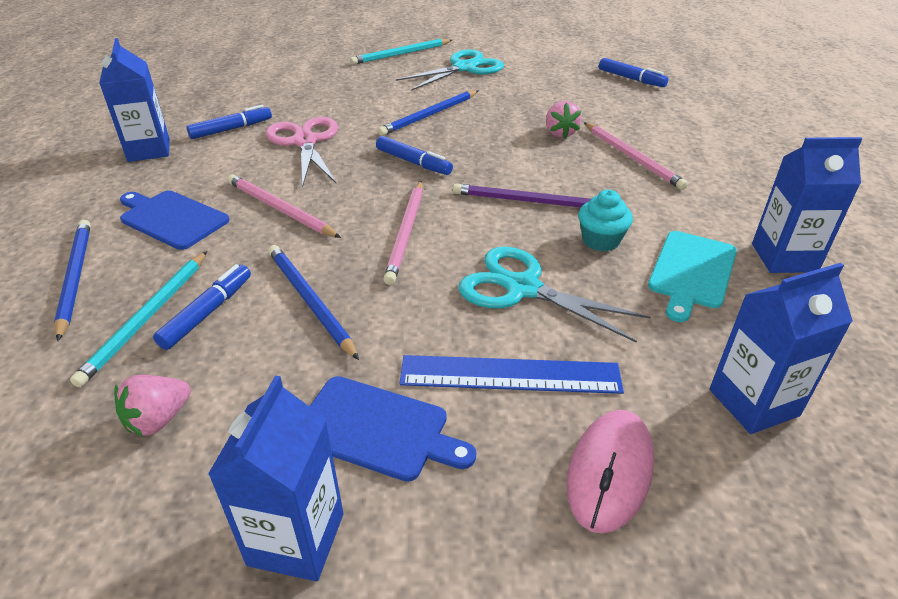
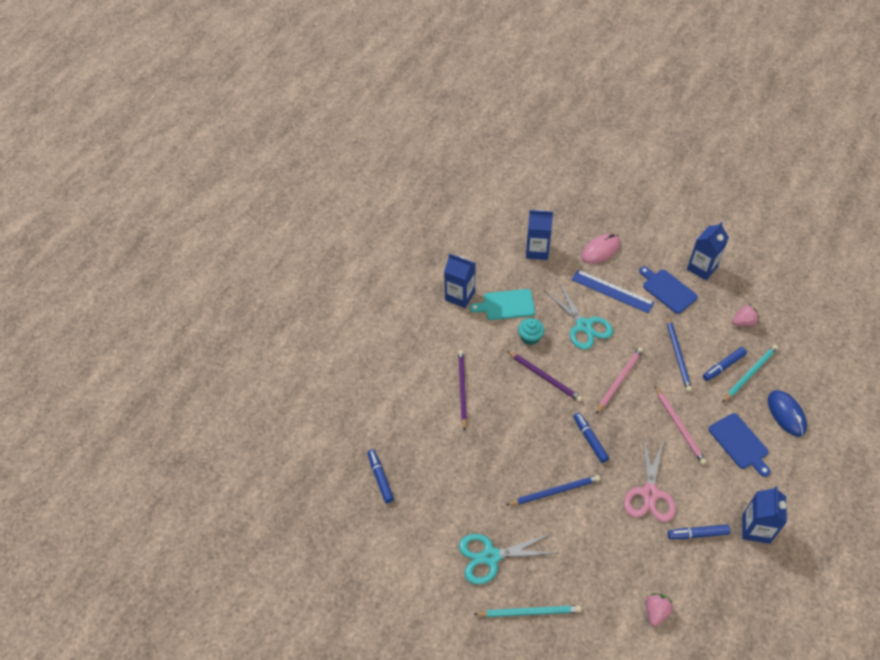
camera: 150 degrees left, 15 degrees up
(75, 278) = (786, 414): blue pencil -> blue mouse
(560, 133) = (484, 431): pink strawberry -> pink strawberry (656, 611)
(632, 158) = (462, 389): pink pencil -> purple pencil
(691, 272) = (506, 305): turquoise cutting board -> turquoise cutting board turned 150 degrees counterclockwise

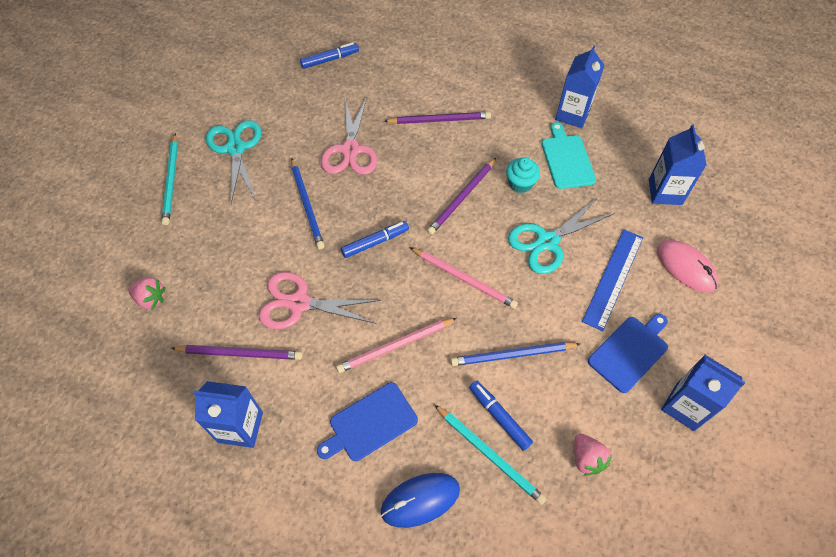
camera: 85 degrees right, 5 degrees up
(494, 458) = (350, 150): none -> pink scissors
(697, 534) = (240, 353): blue marker -> purple pencil

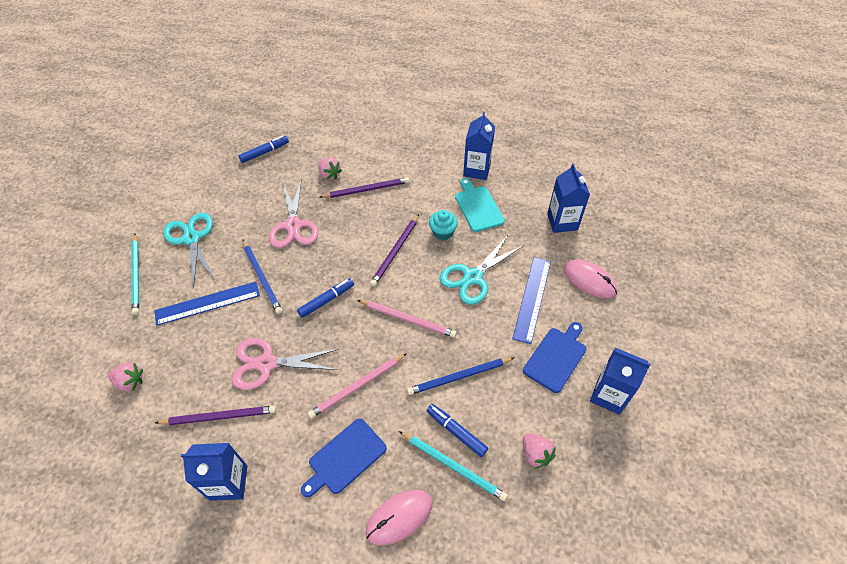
camera: 10 degrees left, 5 degrees down
(244, 224) = (207, 303): none -> blue ruler
(400, 96) = (330, 175): none -> pink strawberry
(420, 500) = (399, 517): blue mouse -> pink mouse

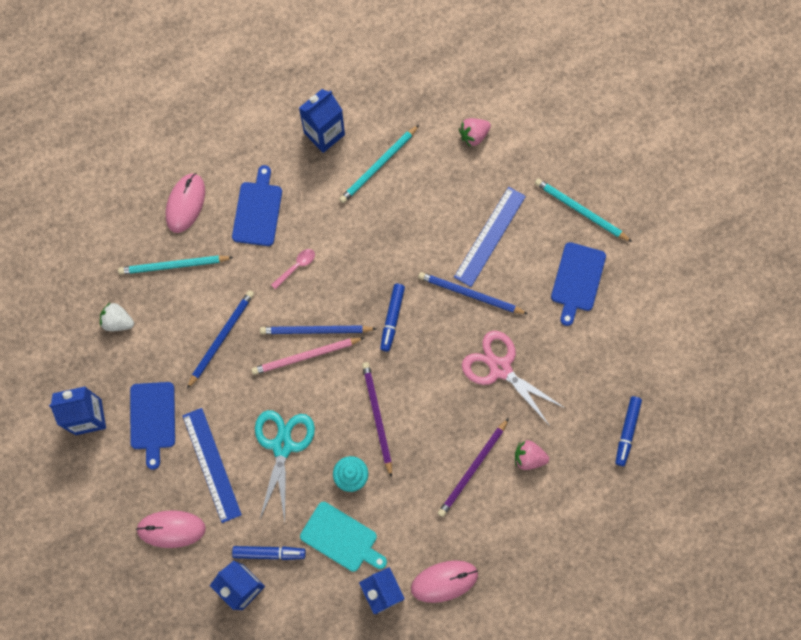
camera: 140 degrees right, 20 degrees up
(191, 238) = (577, 280): turquoise scissors -> blue cutting board
(219, 416) = (378, 166): purple pencil -> turquoise pencil
(267, 363) = (385, 229): pink scissors -> none
(357, 387) = (296, 267): pink pencil -> pink spoon
(385, 331) = (315, 330): none -> blue pencil
(437, 154) = (444, 581): none -> pink mouse
(456, 432) = (190, 292): blue marker -> blue marker (269, 553)
(535, 454) = (118, 321): pink strawberry -> white strawberry

